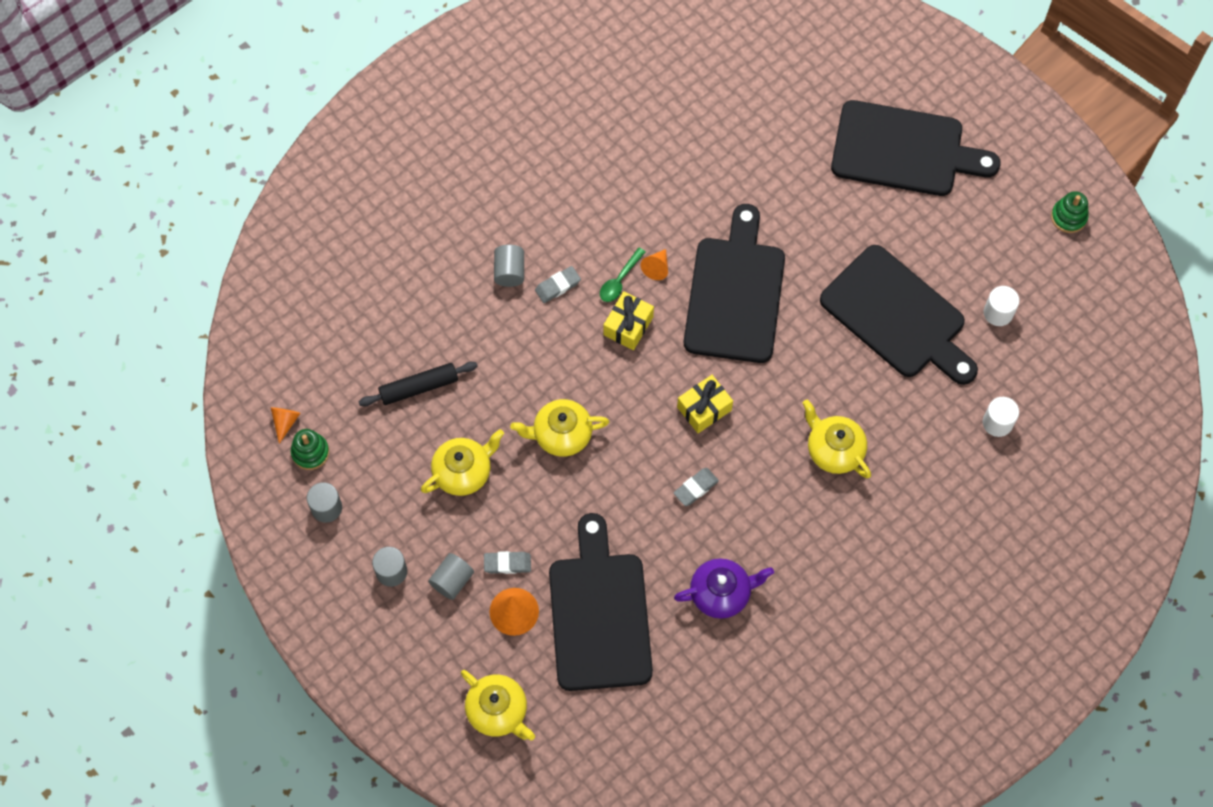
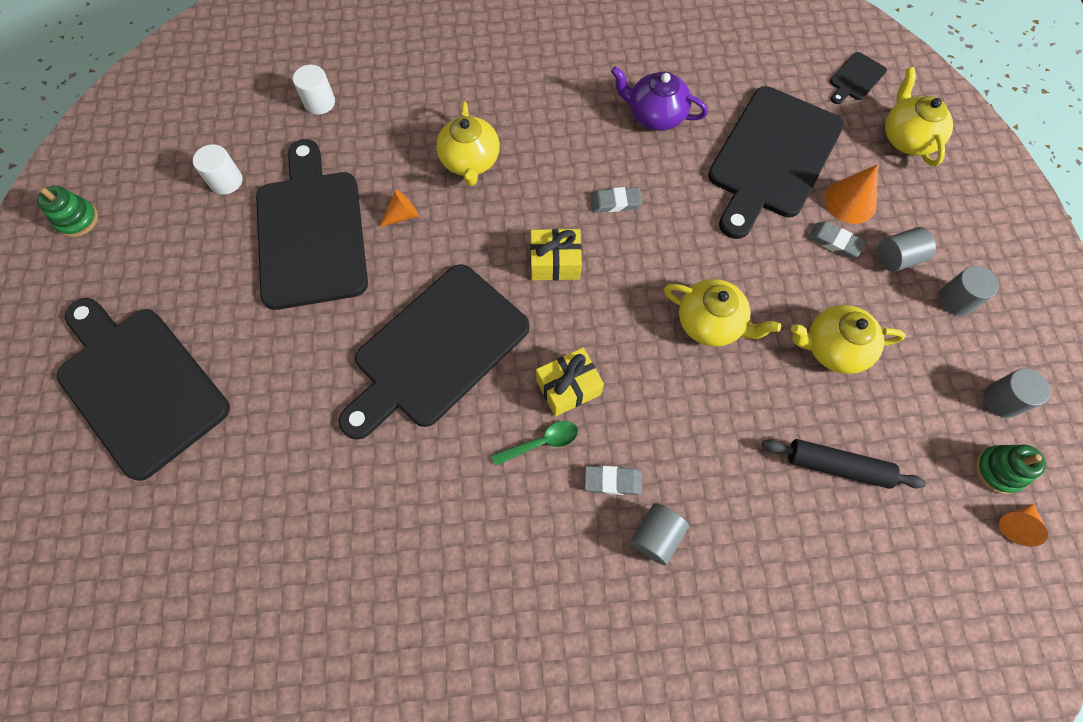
camera: 145 degrees left, 0 degrees up
(574, 753) = (856, 78): none -> black cutting board
(656, 268) = (492, 430): orange cone -> orange cone (402, 215)

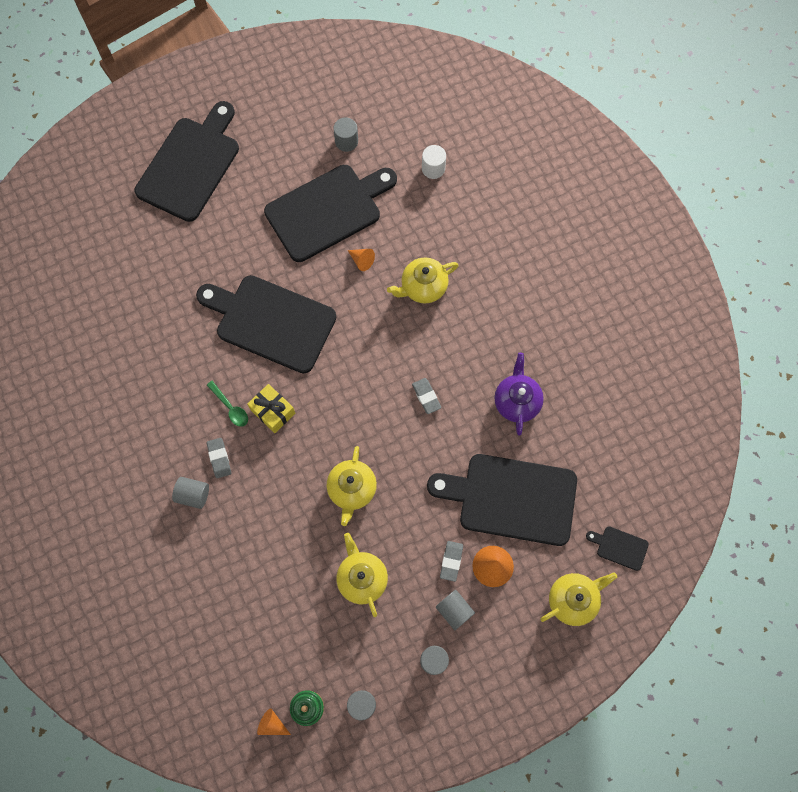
camera: 70 degrees right, 5 degrees up
(77, 220) = (285, 71): green stacking toy -> none
(226, 181) = (346, 141): white cylinder -> grey cylinder
(555, 262) = (362, 372): yellow gift -> none
(837, 466) = (275, 597): black rolling pin -> none

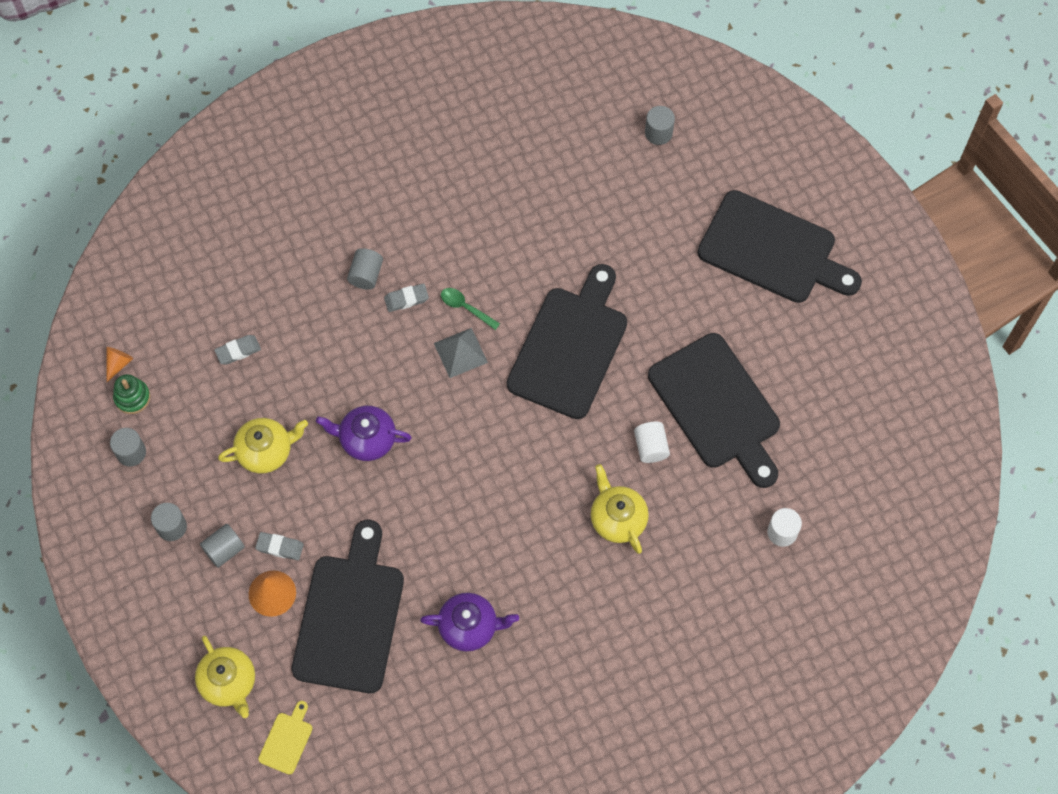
camera: 90 degrees right, 5 degrees down
(230, 407) = (466, 308): green spoon -> green spoon turned 75 degrees clockwise
(273, 411) = (460, 353): yellow gift -> grey pyramid
(346, 141) = (815, 427): grey cylinder -> grey cylinder (658, 133)
(352, 489) = (366, 439): yellow teapot -> purple teapot
(362, 261) = (651, 447): orange cone -> white cylinder
(426, 396) = (476, 521): grey eraser -> grey eraser (238, 351)
(619, 547) = (287, 740): black cutting board -> yellow cutting board

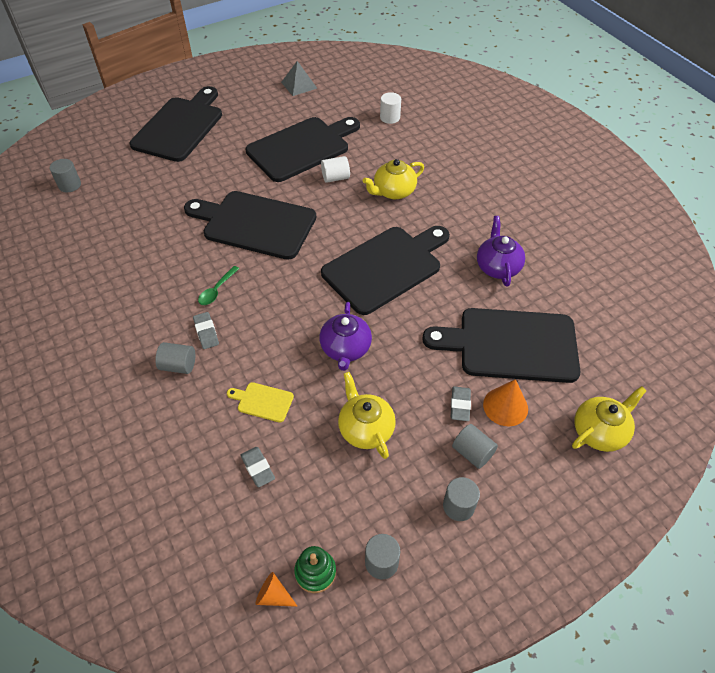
camera: 95 degrees left, 15 degrees down
(287, 740) = (634, 379): yellow cutting board -> yellow cutting board (263, 401)
(460, 353) = (260, 290): grey pyramid -> grey pyramid (299, 85)
(482, 493) = (385, 267): none -> black cutting board

